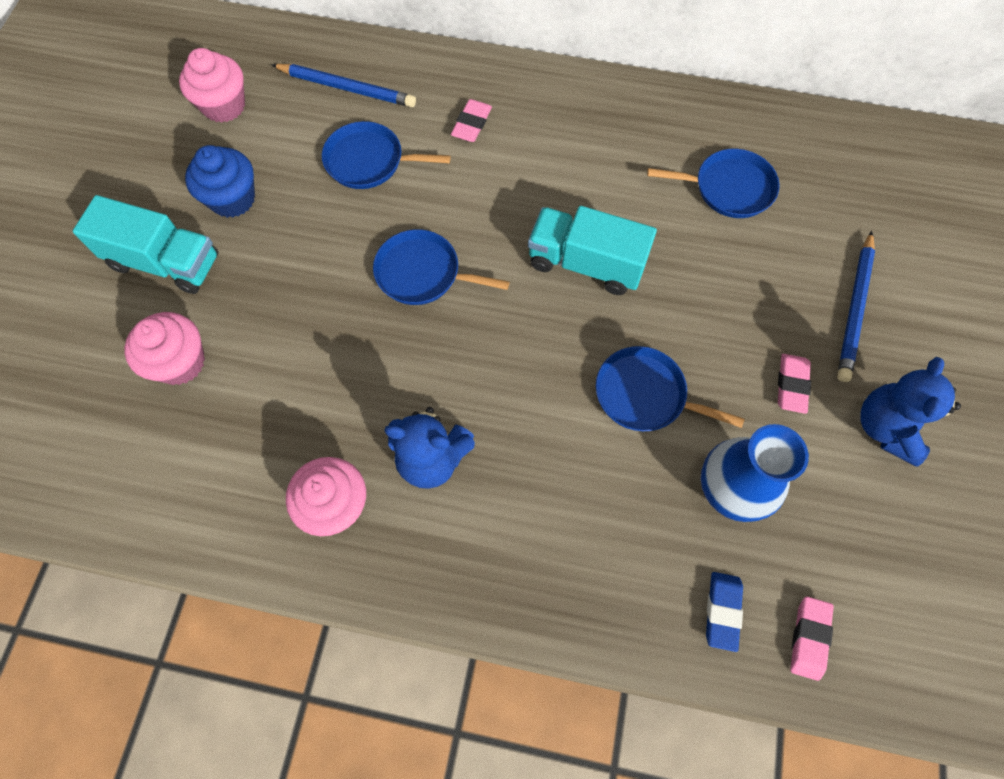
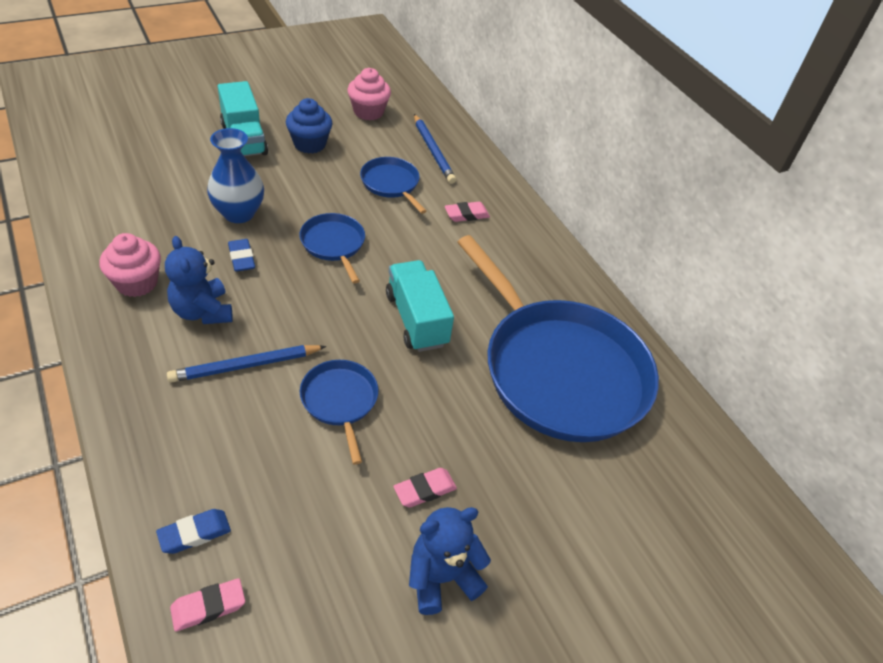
camera: 45 degrees right, 20 degrees down
(180, 362) = (184, 175): pink cupcake -> none
(376, 376) = (241, 258): none -> blue eraser
(728, 188) = (559, 370): blue pan -> blue pan, size x2.31
(730, 489) = (302, 491): blue vase -> blue vase (239, 213)
(854, 309) = (532, 502): blue pencil -> blue pencil (245, 366)

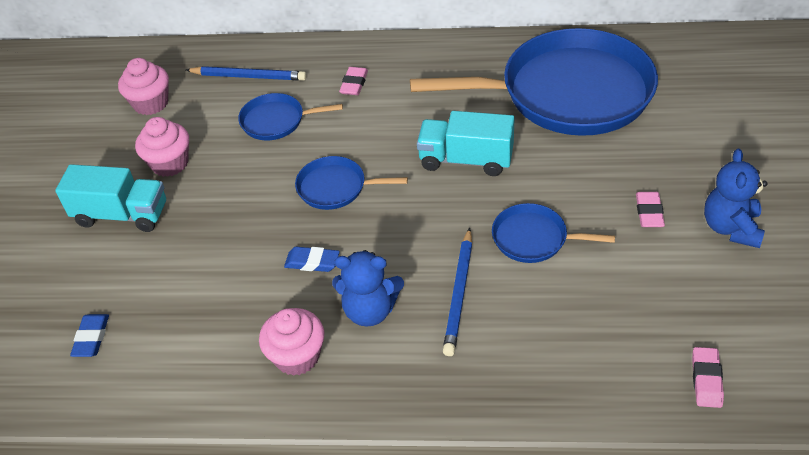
camera: 50 degrees left, 0 degrees up
(195, 533) = (632, 374): blue eraser -> blue eraser (91, 338)
(239, 213) = (242, 248): blue vase -> none
(309, 144) = (170, 163): blue cupcake -> pink cupcake

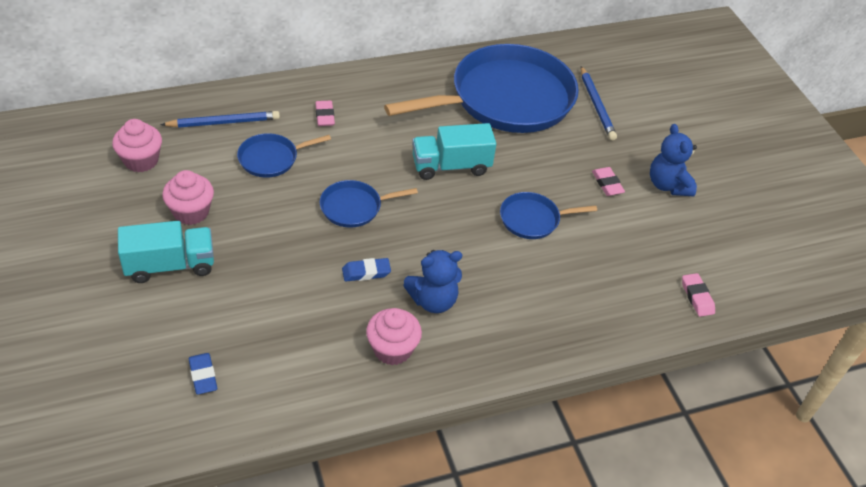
camera: 30 degrees left, 0 degrees up
(459, 294) = (496, 273): blue pencil -> blue pencil (596, 105)

